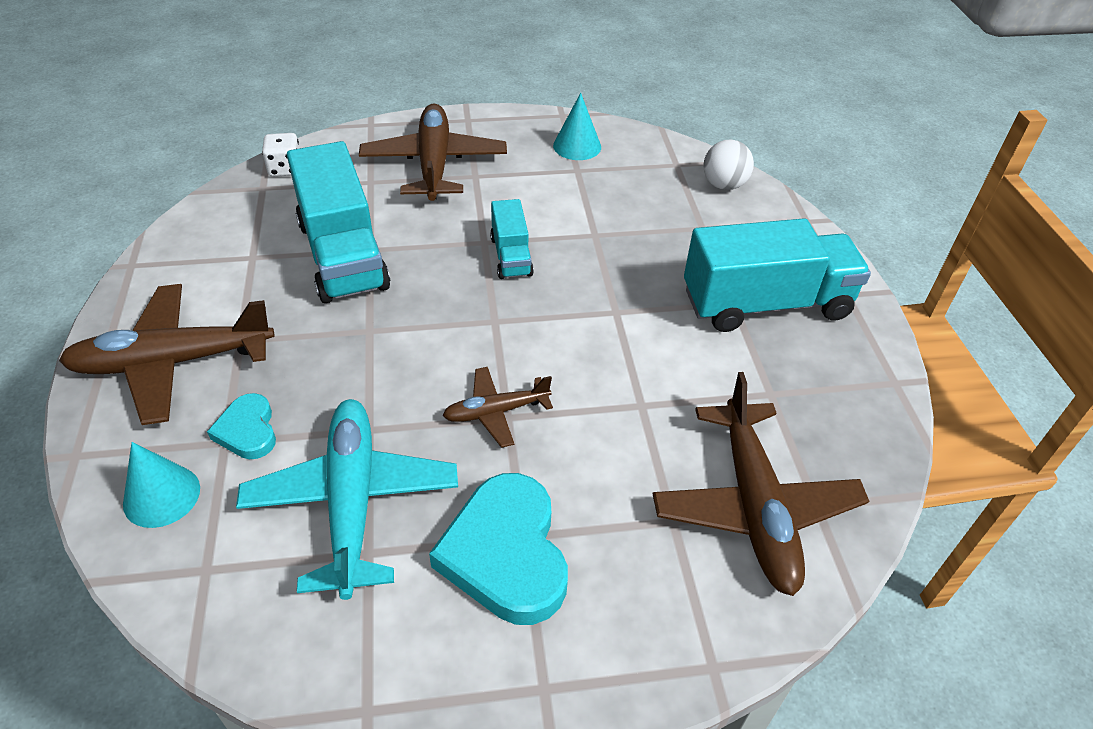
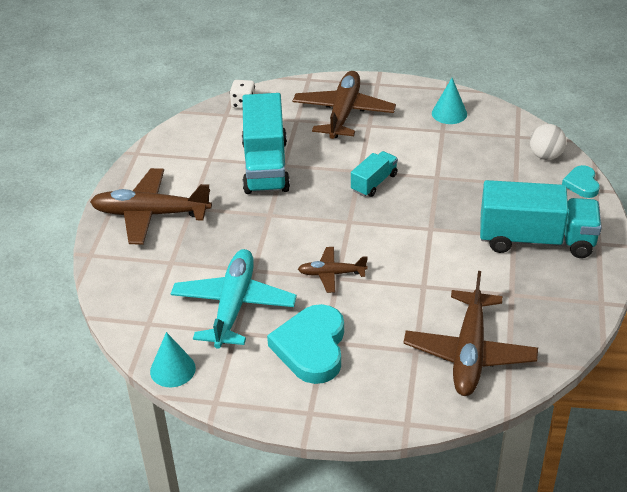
camera: 20 degrees right, 5 degrees down
(161, 496) = (132, 283): turquoise cone -> turquoise cone (172, 369)
(247, 430) = (185, 258): turquoise heart -> turquoise heart (581, 184)
(511, 256) = (374, 183): turquoise truck -> turquoise truck turned 150 degrees counterclockwise

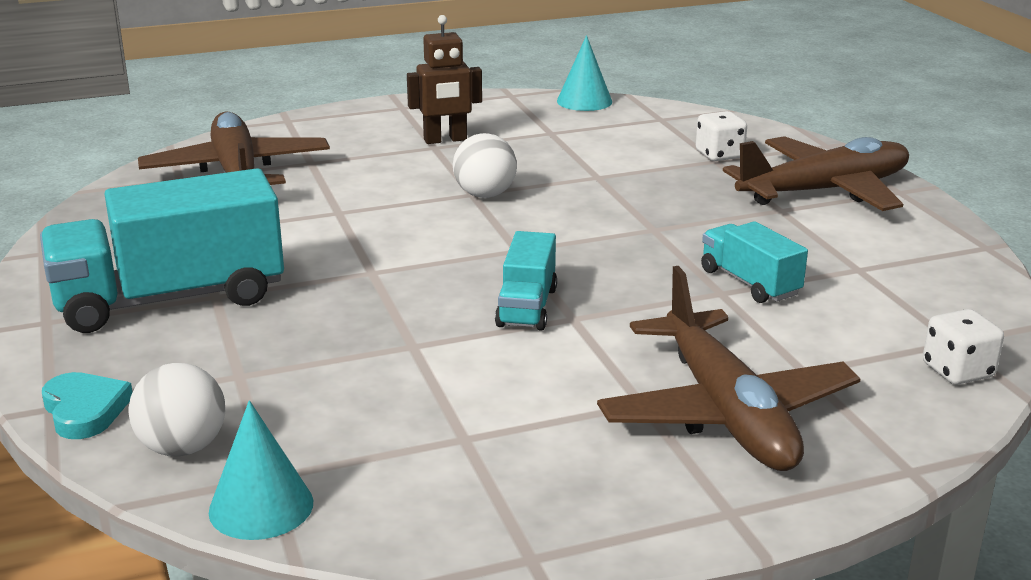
camera: 150 degrees right, 15 degrees down
(162, 267) = (719, 155): none -> white dice
(234, 305) = (580, 147): turquoise plane -> none
(265, 166) = (749, 283): turquoise truck -> turquoise truck, size x0.51
(311, 348) = (445, 140): turquoise heart -> brown robot
(331, 274) = (485, 195): brown plane -> white ball
(449, 113) = (477, 485): turquoise cone -> turquoise cone (261, 506)

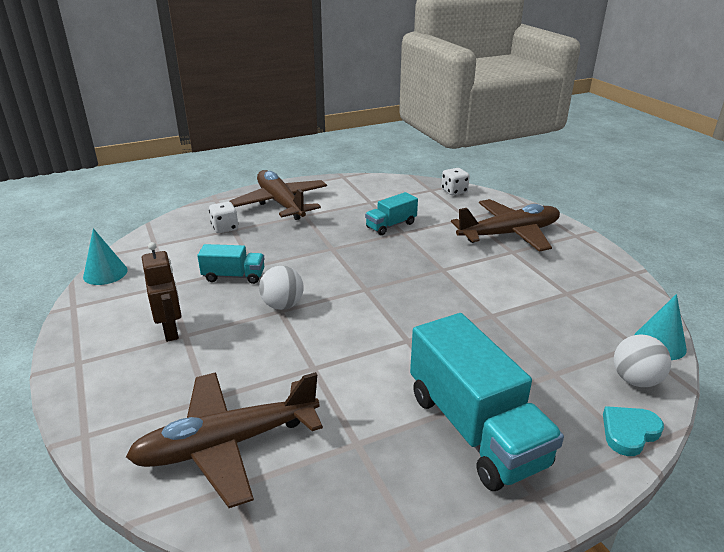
camera: 95 degrees left, 5 degrees up
(527, 307) = (435, 282): turquoise truck -> turquoise truck (234, 276)

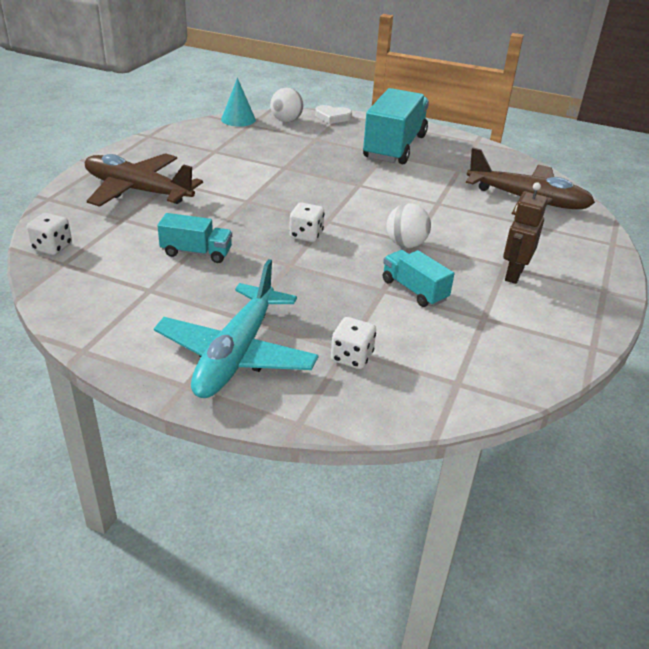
camera: 135 degrees left, 5 degrees up
(105, 273) = (541, 372): turquoise cone -> none
(281, 203) = (236, 354): brown plane -> turquoise plane
(358, 270) = (306, 235): none -> white dice
(629, 432) = (332, 117): turquoise heart -> white heart

